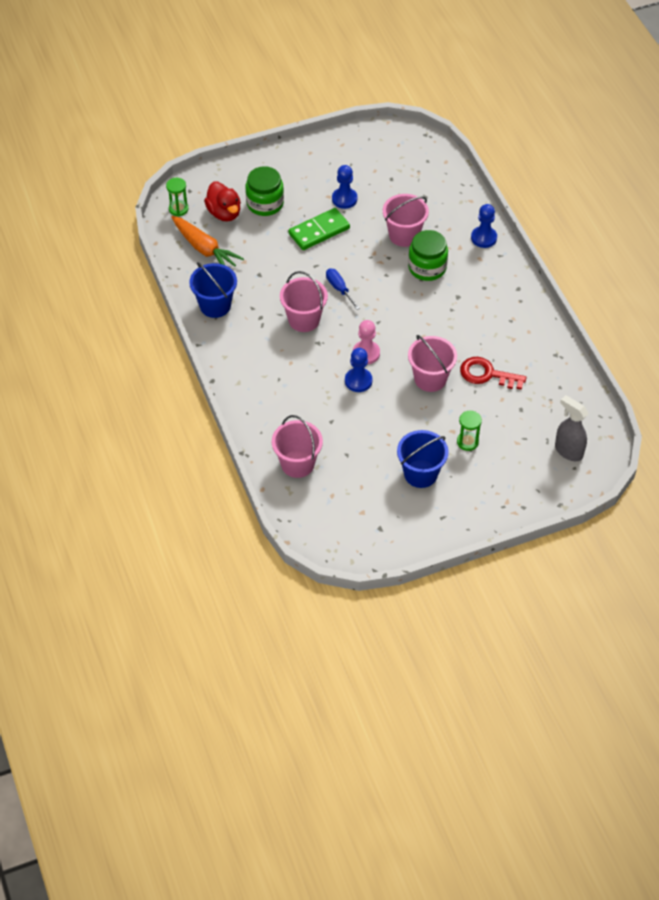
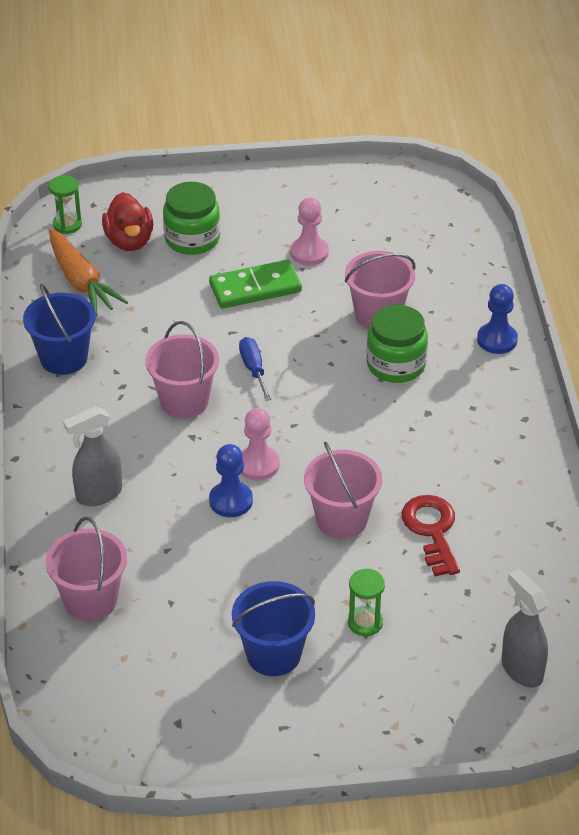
camera: 15 degrees right, 10 degrees down
(274, 394) = (98, 494): none -> grey spray bottle
(344, 199) = (309, 252): blue pawn -> pink pawn
(487, 374) = (432, 530): red key -> red key turned 45 degrees clockwise

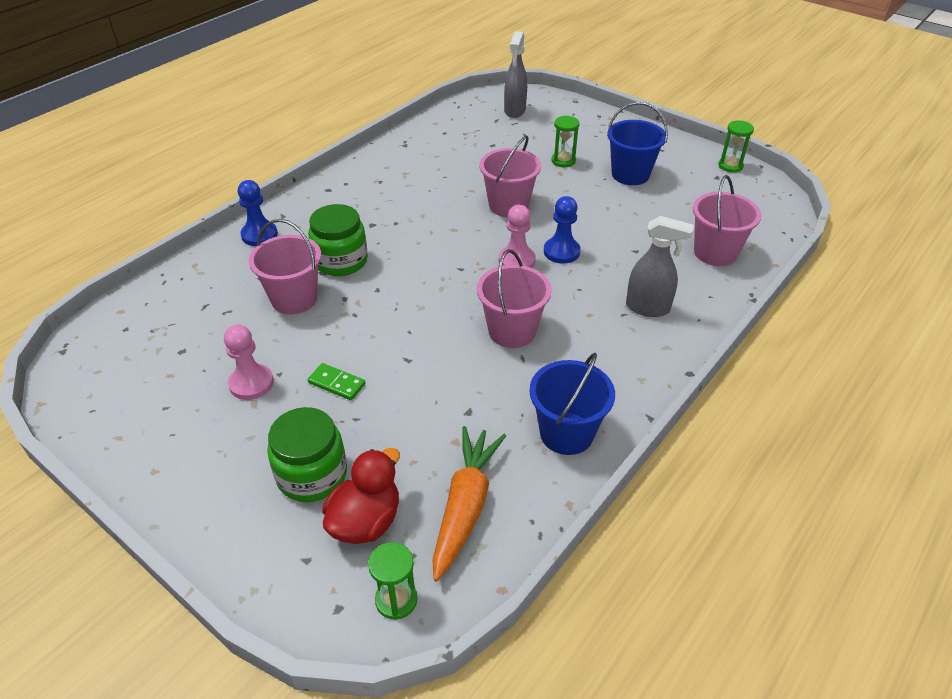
camera: 135 degrees left, 0 degrees up
(179, 756) = (730, 166): none -> green hourglass
(254, 369) = (433, 320): blue screwdriver -> none
(255, 288) = (336, 383): green domino -> green domino, size x0.56
(432, 530) = (468, 174): red key -> none

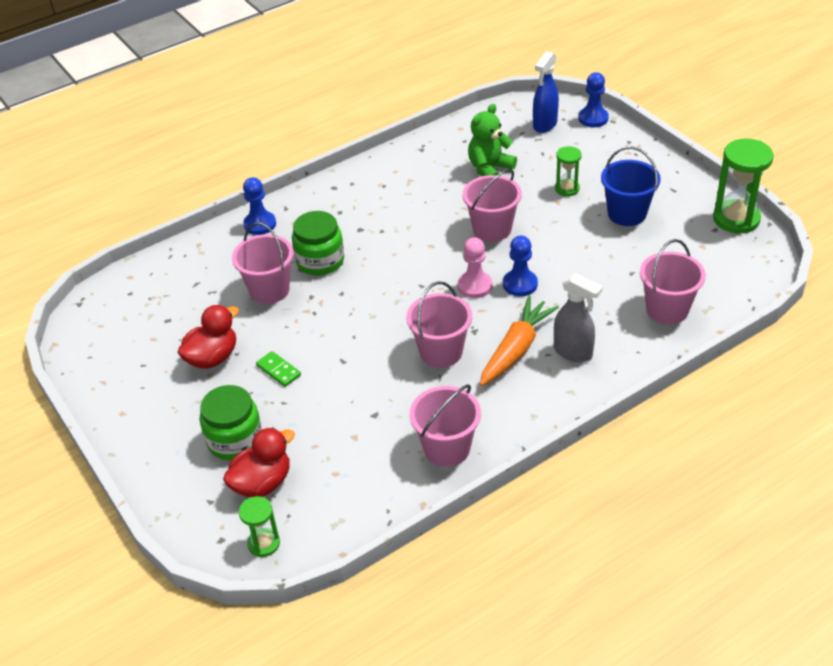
camera: 20 degrees right, 0 degrees up
(251, 383) = (212, 357): pink pawn -> red duck
(465, 505) = (341, 488): orange carrot -> orange carrot (516, 349)
(480, 153) = (490, 169): none -> green teddy bear
(514, 111) = (544, 125): grey spray bottle -> blue spray bottle
(556, 101) = (593, 118): none -> blue pawn
(566, 433) = (447, 448): blue bucket -> pink bucket
(730, 166) = (736, 219): green hourglass -> green hourglass, size x1.81

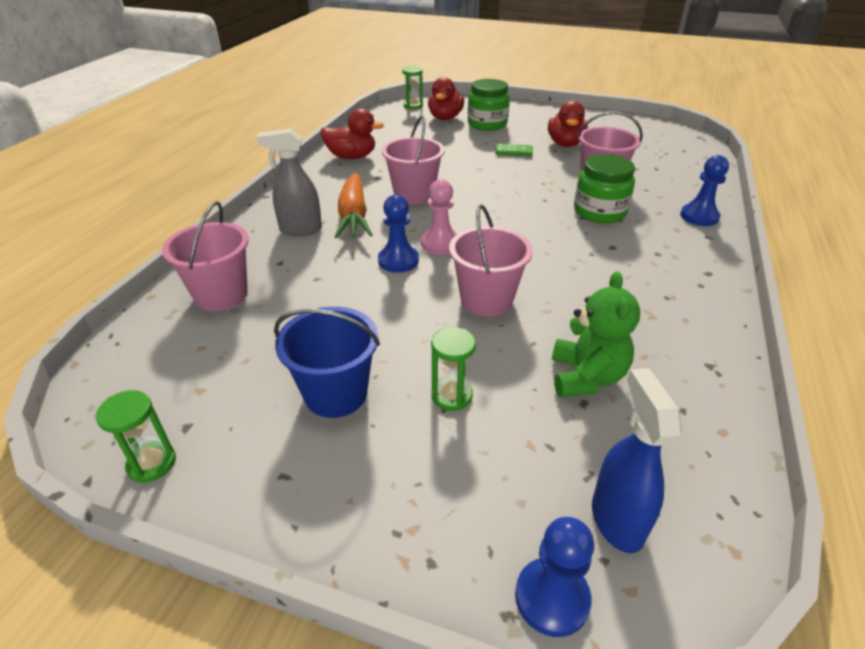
camera: 140 degrees right, 5 degrees down
(447, 448) = (352, 157): pink bucket -> red duck
(736, 219) = (152, 463): green hourglass -> green hourglass, size x0.55

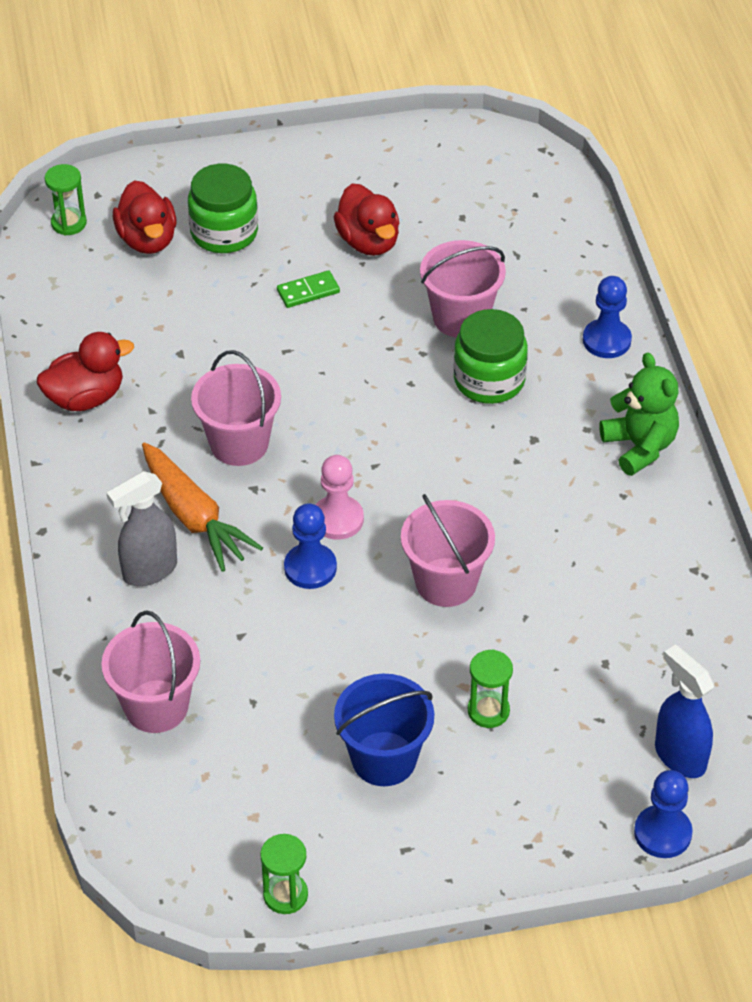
camera: 30 degrees left, 10 degrees up
(586, 377) = (594, 634): green teddy bear -> green teddy bear (639, 446)

